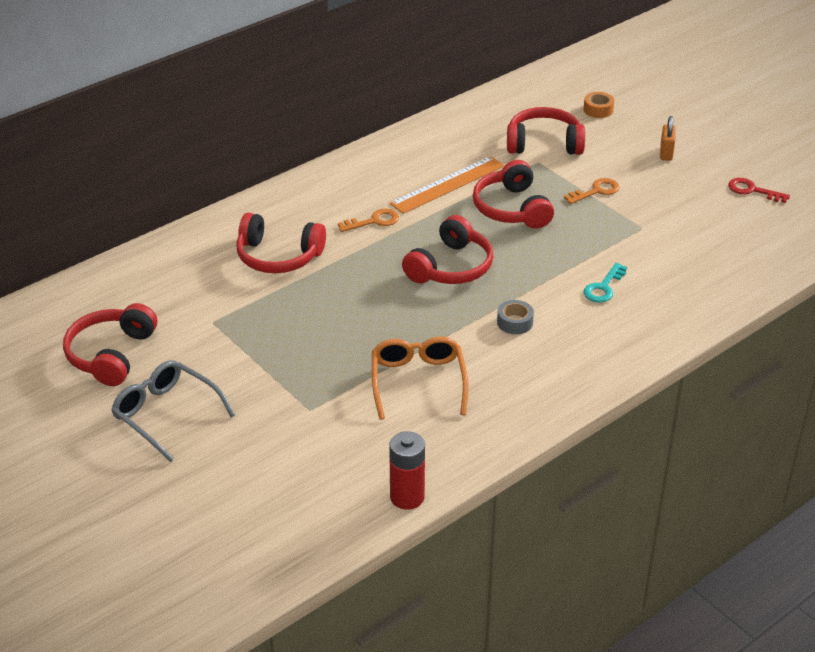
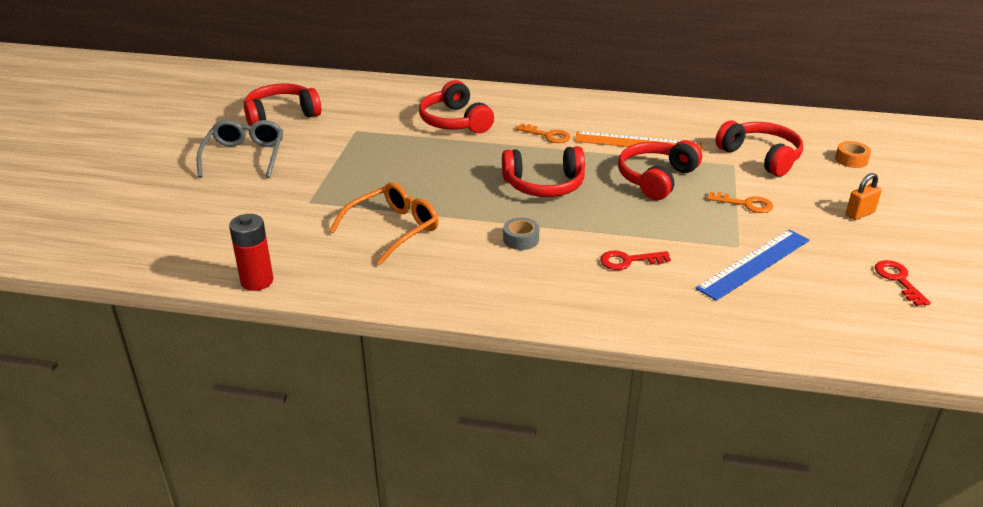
camera: 50 degrees right, 5 degrees down
(603, 287) = (628, 261): turquoise key -> red key
(670, 235) = (754, 264): none -> blue ruler

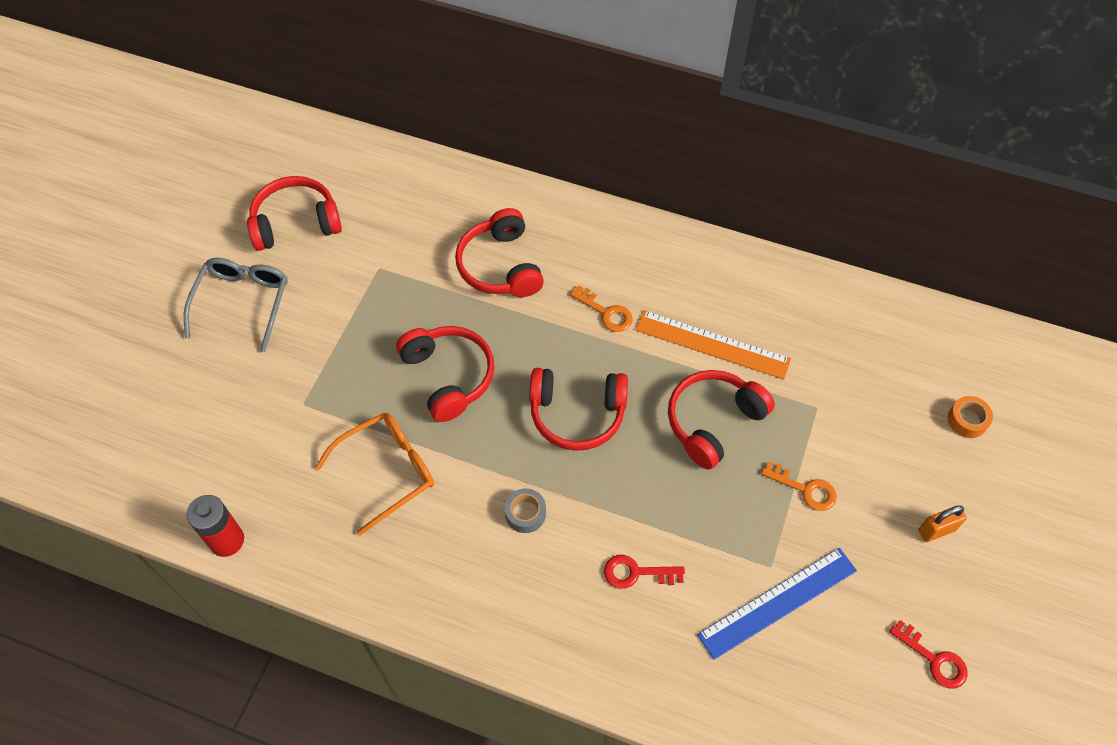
camera: 10 degrees right, 25 degrees up
(761, 157) = (856, 397): red headphones -> red headphones (449, 376)
(898, 280) = (934, 659): red key -> red key turned 135 degrees clockwise

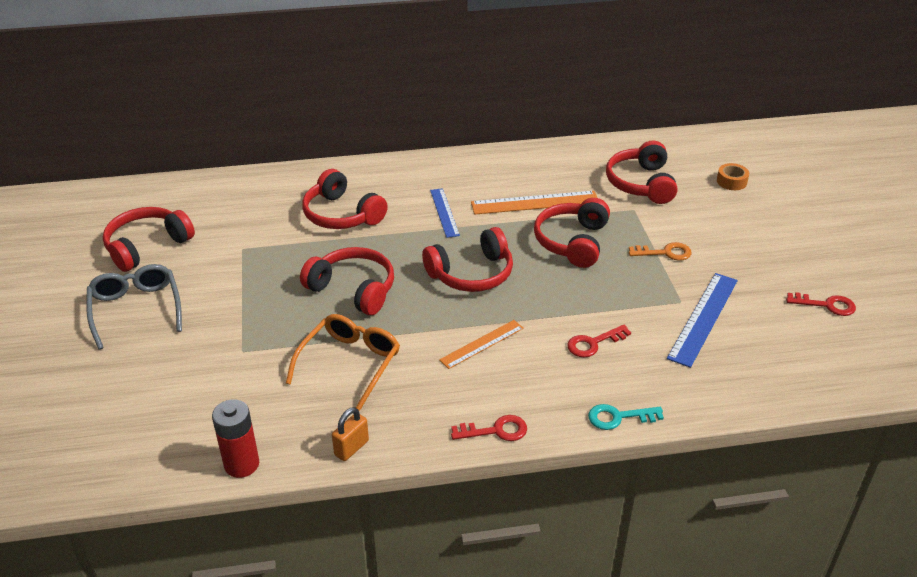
camera: 30 degrees left, 20 degrees down
(467, 629) = (496, 430): none -> red key
(525, 513) = (482, 344): grey tape -> orange ruler
(594, 680) = (618, 417): none -> turquoise key
(606, 312) = (444, 212): orange key -> blue ruler
(854, 372) = (641, 183): none -> red headphones
(936, 530) = (765, 241): orange padlock -> orange padlock (351, 448)

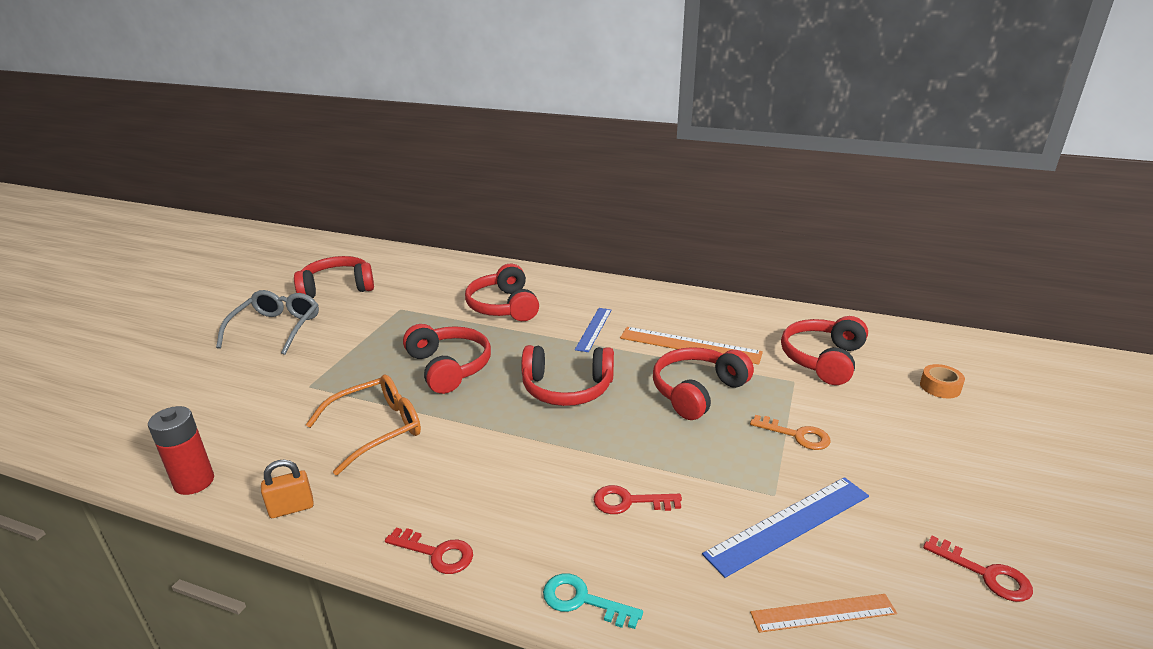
camera: 30 degrees right, 10 degrees down
(482, 344) = (512, 457): orange ruler -> orange ruler (823, 613)

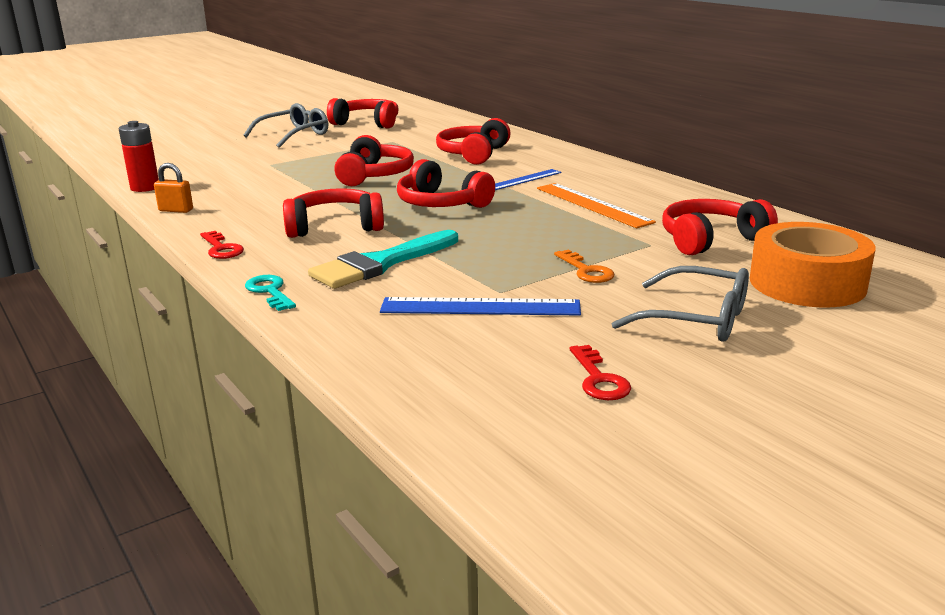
camera: 35 degrees right, 5 degrees down
(376, 429) = (277, 191): orange glasses -> none
(629, 502) = (381, 263): red key -> turquoise brush
(697, 391) = (545, 229): red headphones -> red headphones (334, 227)
(823, 613) = (419, 349): orange ruler -> none
(938, 462) = (695, 319): none -> grey glasses
(940, 387) = (807, 283): orange tape -> orange tape, size x2.41

